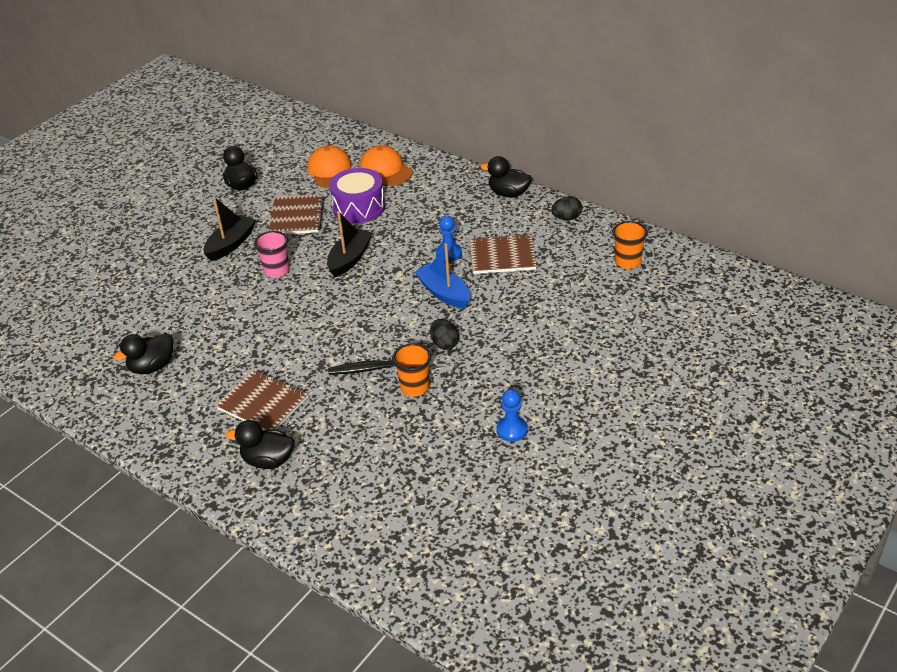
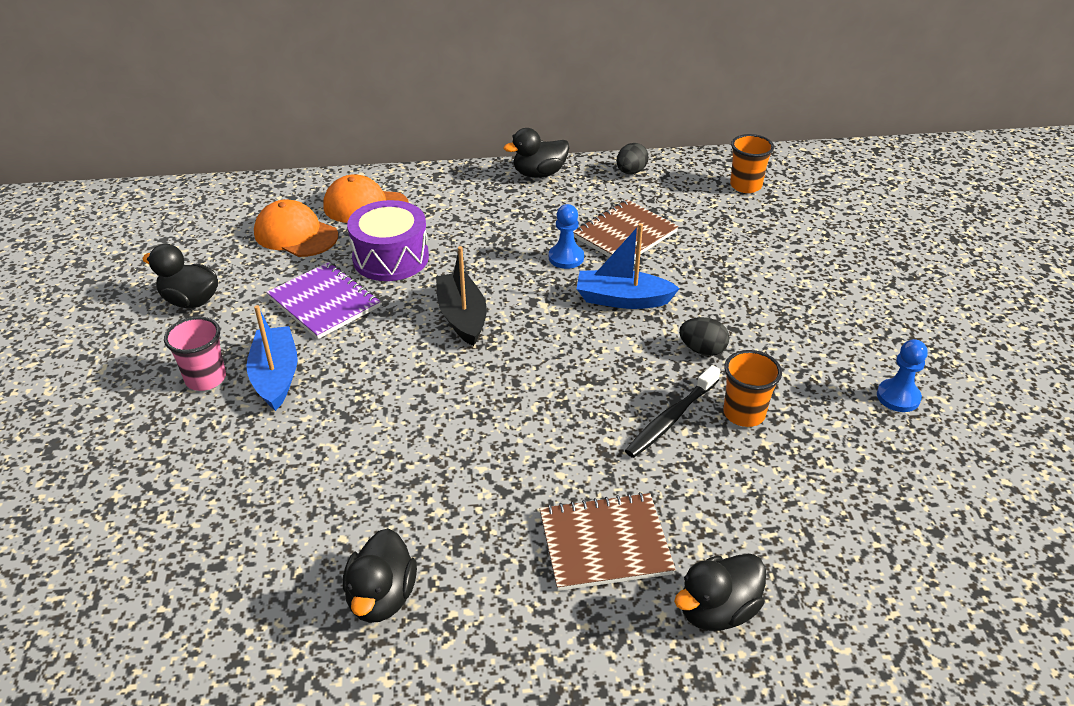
camera: 45 degrees left, 0 degrees up
(231, 244) = (276, 376): black boat -> blue boat
(276, 271) = (388, 376): pink cup -> pink cup (206, 379)
(297, 217) = (324, 302): brown notebook -> purple notebook

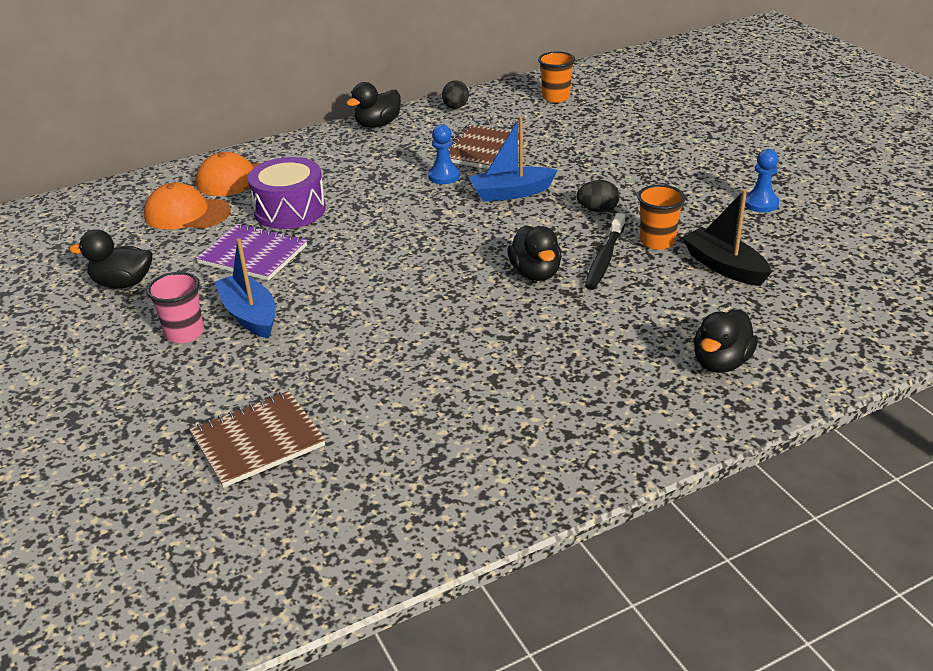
camera: 20 degrees left, 5 degrees down
(381, 597) = (459, 430): black duck -> black duck (535, 273)
(462, 317) = (385, 235): black boat -> black boat (724, 267)
(605, 544) = (610, 347): brown notebook -> brown notebook (258, 441)

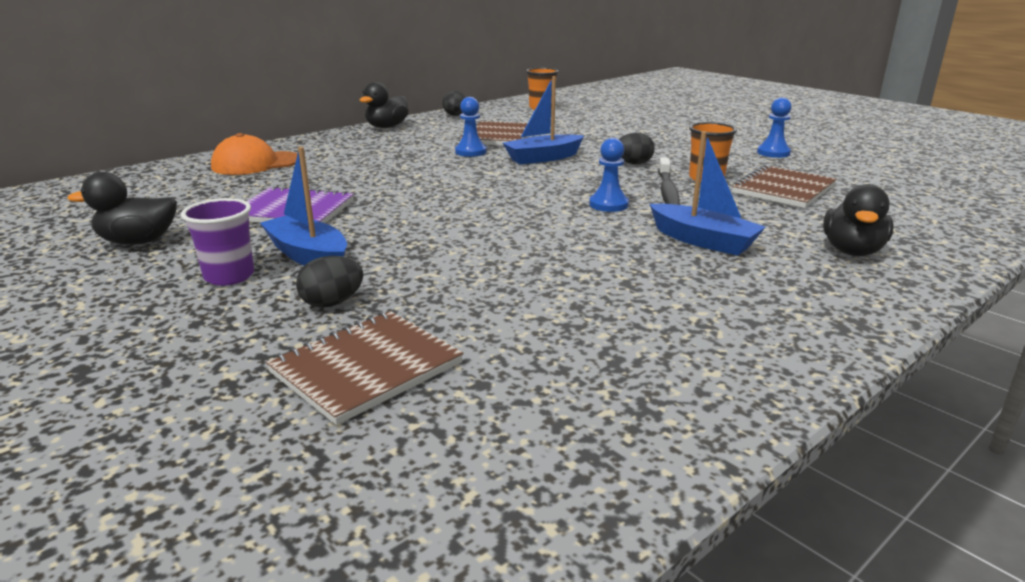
camera: 15 degrees left, 10 degrees down
(184, 333) = (229, 276): pink cup -> purple cup
(187, 214) = (206, 188): orange cap -> none
(253, 373) = (332, 303): none -> black egg
(290, 210) = (322, 179): purple drum -> none
(535, 273) = (608, 205): black duck -> blue pawn
(592, 333) = (703, 241): none -> blue boat
(724, 267) = (783, 189): black boat -> brown notebook

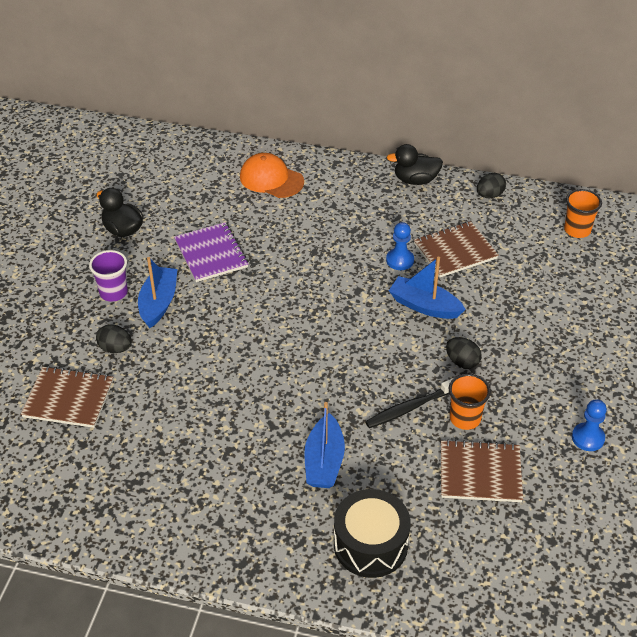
camera: 55 degrees right, 20 degrees up
(608, 205) = (352, 388): blue pawn -> none
(852, 251) = (370, 544): black duck -> black drum

